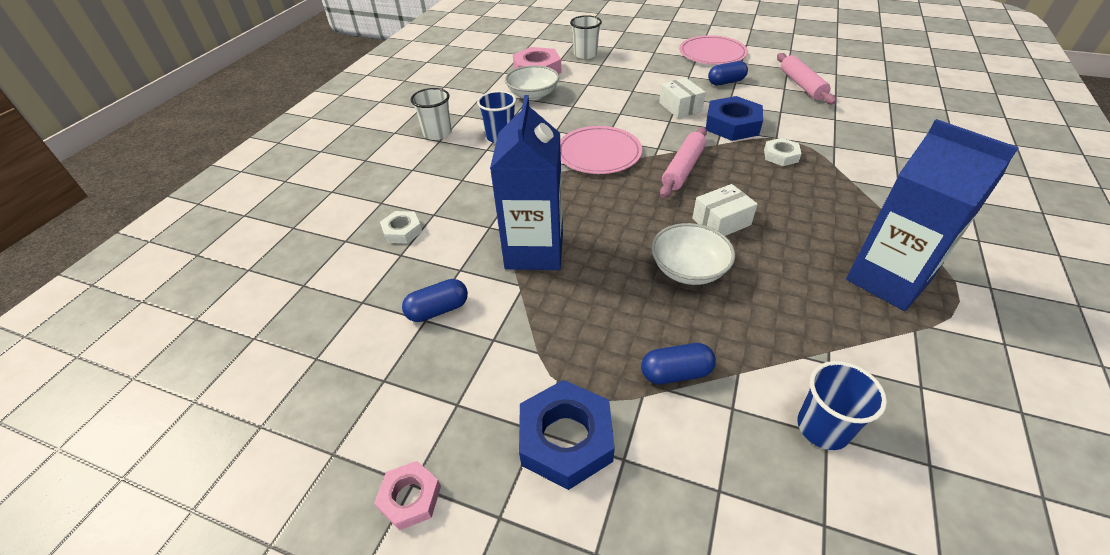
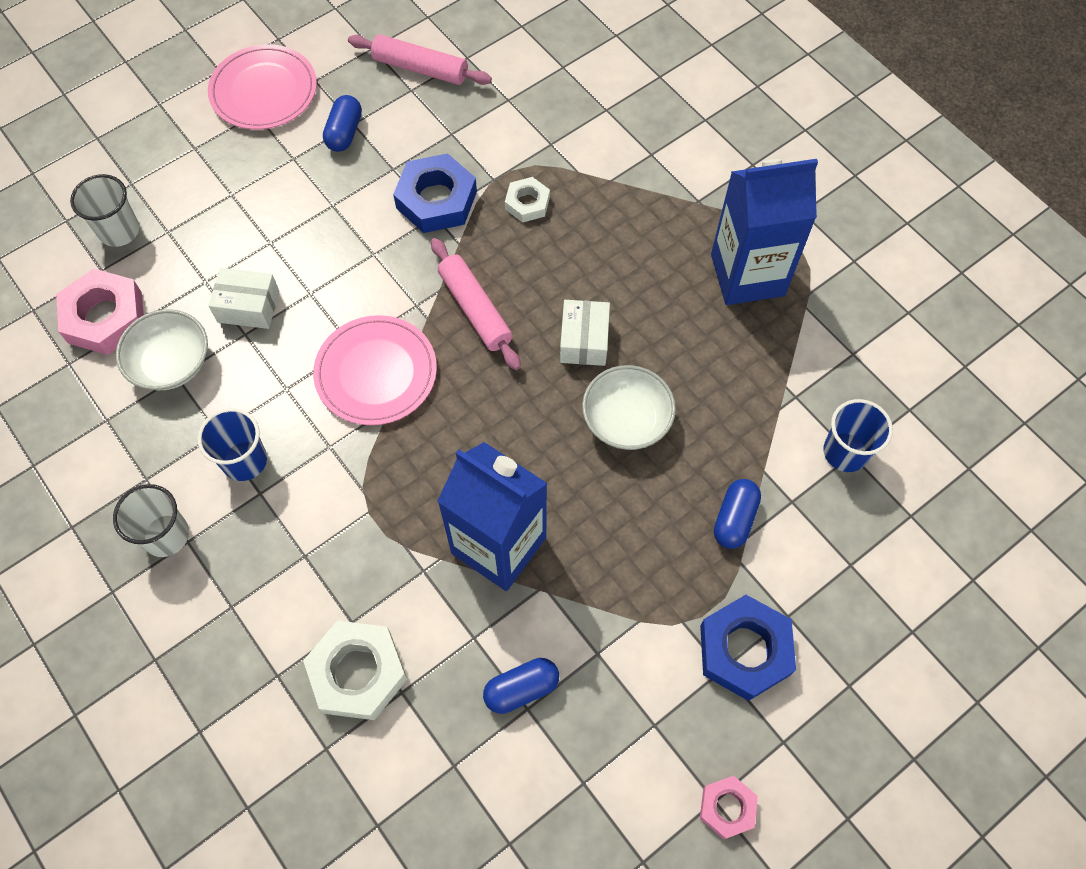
camera: 60 degrees left, 20 degrees up
(402, 231) = (357, 673): white nut -> white nut, size x1.76
(438, 310) = (521, 689): blue capsule -> blue capsule turned 60 degrees clockwise
(680, 107) = (355, 221): white box -> white box (248, 306)

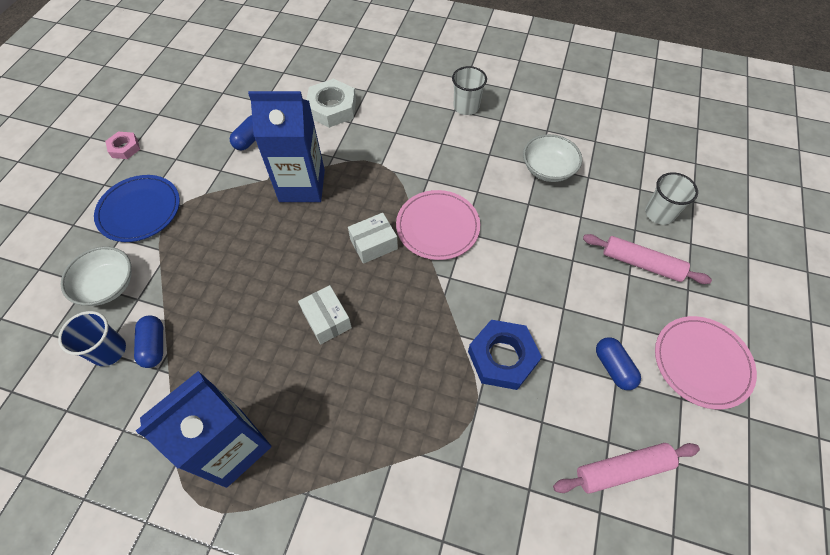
camera: 145 degrees right, 5 degrees down
(105, 317) = (606, 169): pink nut -> none
(244, 461) = (463, 151): blue cup -> none
(248, 306) = (542, 218): white box -> white box (373, 244)
(475, 309) = (411, 297): pink rolling pin -> pink rolling pin (641, 263)
(527, 203) = (438, 398): white nut -> none
(626, 419) = (269, 287): white bowl -> white bowl (107, 285)
(734, 519) = (171, 269): blue capsule -> blue capsule (154, 346)
(744, 650) = (139, 210): blue nut -> blue plate

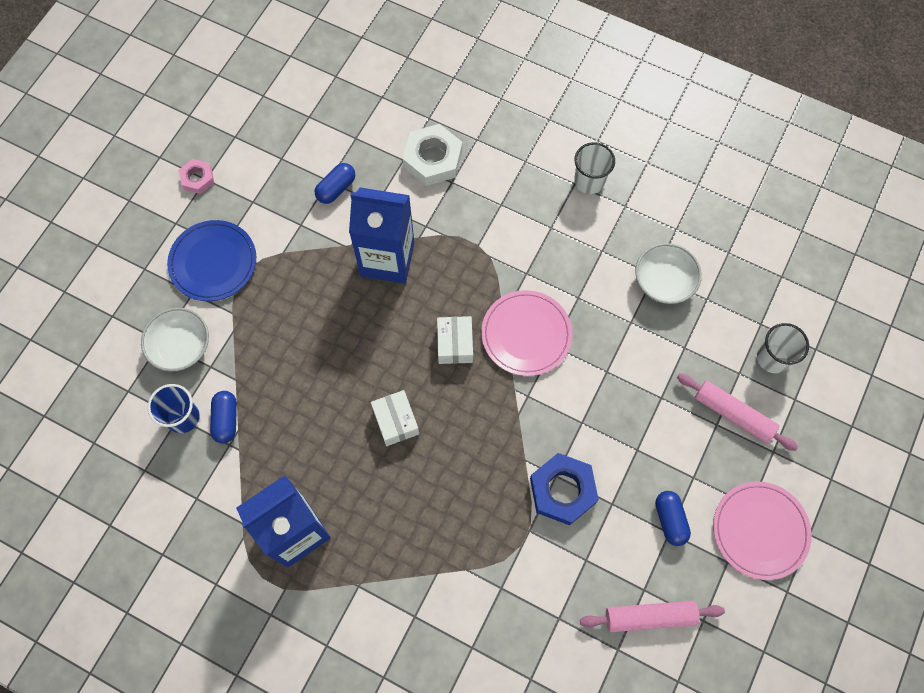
camera: 10 degrees right, 10 degrees up
(373, 244) = (455, 344): white box -> white box turned 75 degrees counterclockwise

